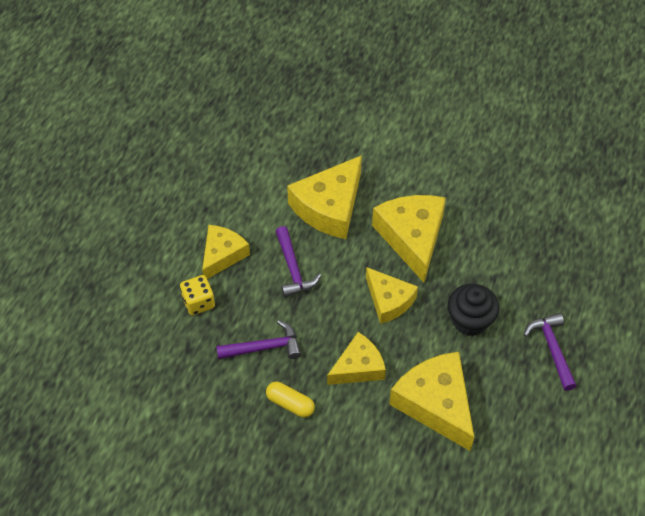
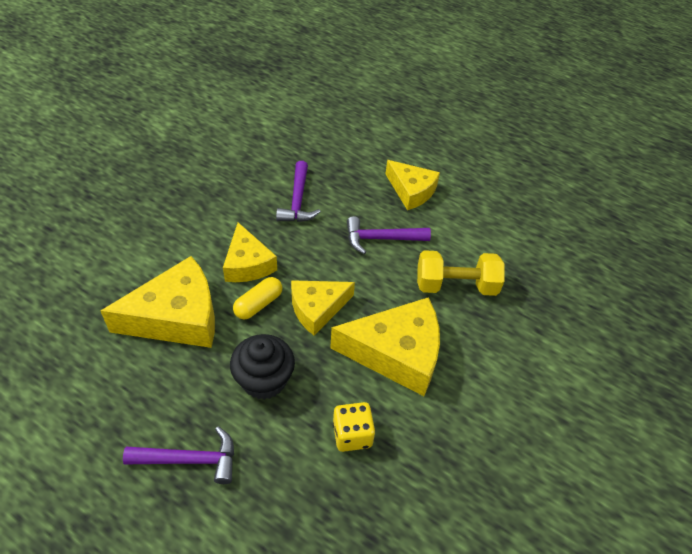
camera: 100 degrees right, 5 degrees down
(198, 302) = (362, 167): yellow dice -> yellow dice (352, 435)
(290, 404) = (231, 206): yellow capsule -> yellow capsule (258, 304)
(329, 207) = (456, 285): yellow cheese -> yellow dumbbell

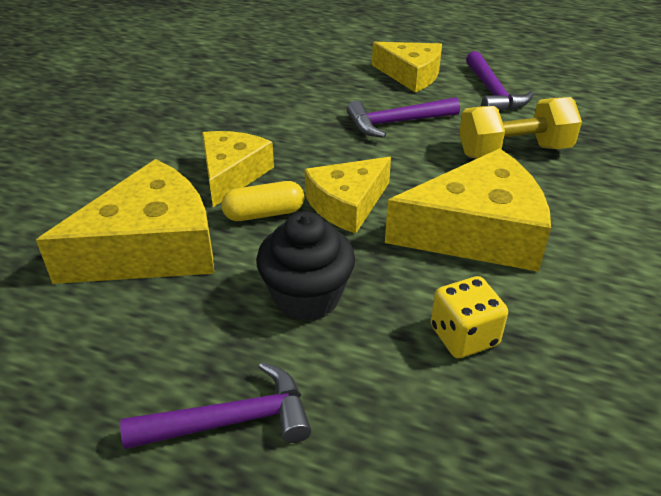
camera: 10 degrees left, 10 degrees down
(247, 264) = (232, 174): yellow cheese -> yellow cheese turned 135 degrees counterclockwise
(258, 304) = (264, 213): yellow capsule -> yellow capsule turned 45 degrees clockwise
(297, 200) = (273, 104): purple hammer -> purple hammer (492, 92)

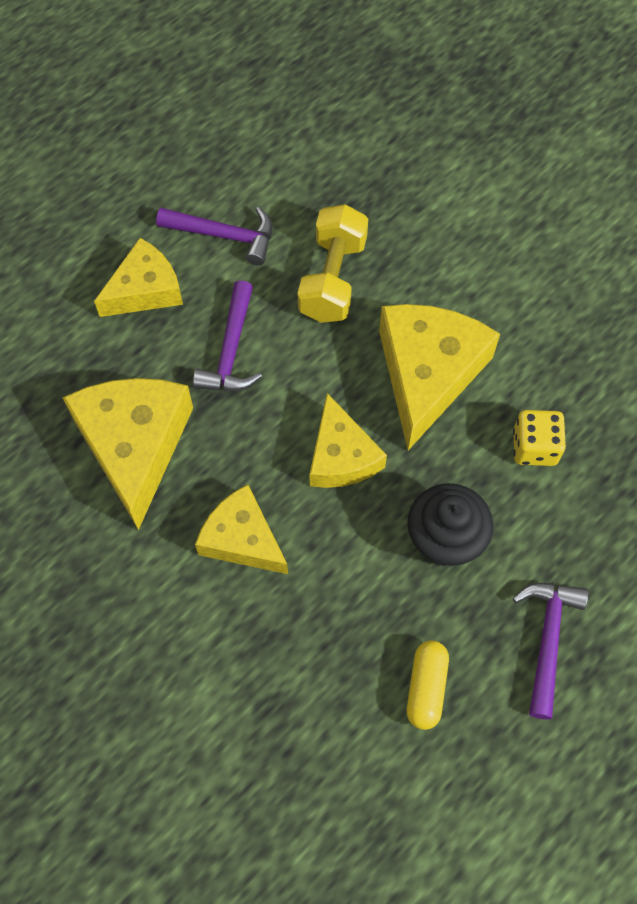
camera: 65 degrees left, 25 degrees up
(151, 248) = (324, 646): yellow cheese -> yellow cheese (134, 445)
(264, 213) = (320, 532): yellow capsule -> yellow capsule (426, 688)

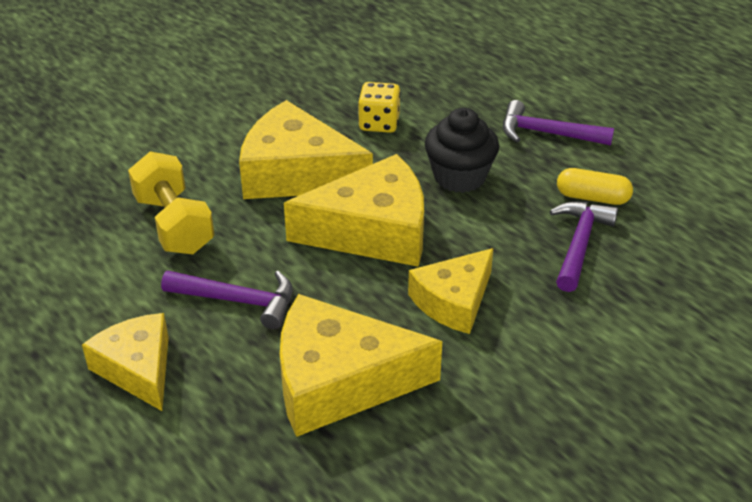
camera: 85 degrees left, 25 degrees down
(224, 236) = (89, 300): purple hammer -> purple hammer (579, 244)
(332, 279) = (174, 224): yellow dumbbell -> yellow dumbbell turned 45 degrees clockwise
(341, 456) = (372, 231): yellow cheese -> yellow cheese, size x1.58

